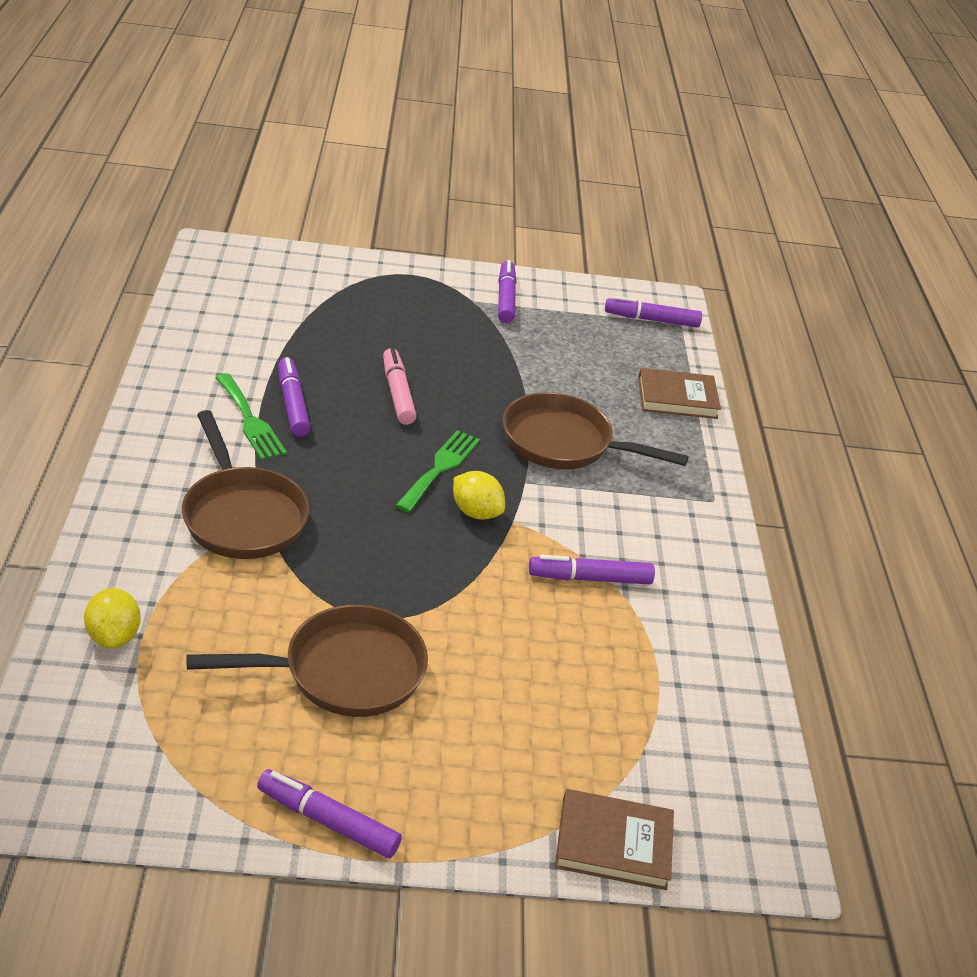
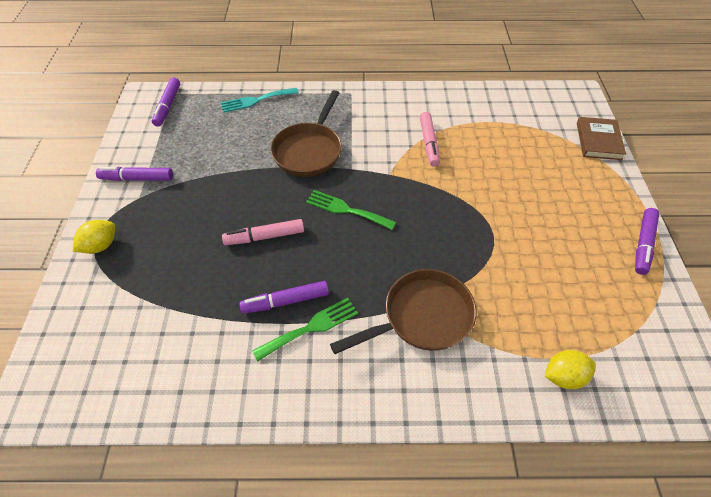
camera: 85 degrees left, 15 degrees up
(344, 671) = (540, 246): brown pan -> none
(476, 512) = (386, 191): yellow lemon -> yellow lemon (101, 246)
(589, 578) = (428, 143): purple marker -> pink marker
(677, 398) = (256, 100): brown book -> turquoise fork

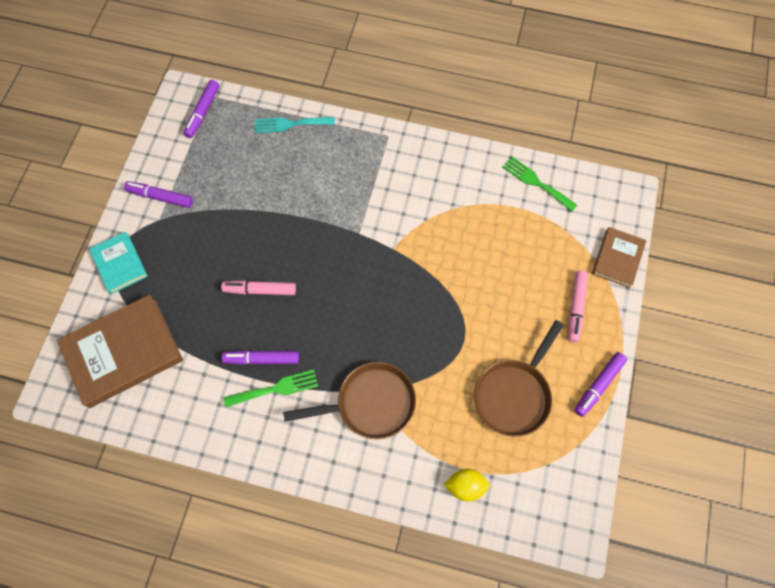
camera: 15 degrees right, 15 degrees up
(101, 246) = (120, 264): yellow lemon -> turquoise book
(118, 332) = (123, 352): none -> brown book
(309, 150) = (325, 202): brown pan -> brown pan (514, 394)
(346, 210) = (340, 279): green fork -> green fork (536, 182)
(428, 143) = (444, 220): pink marker -> pink marker (575, 308)

